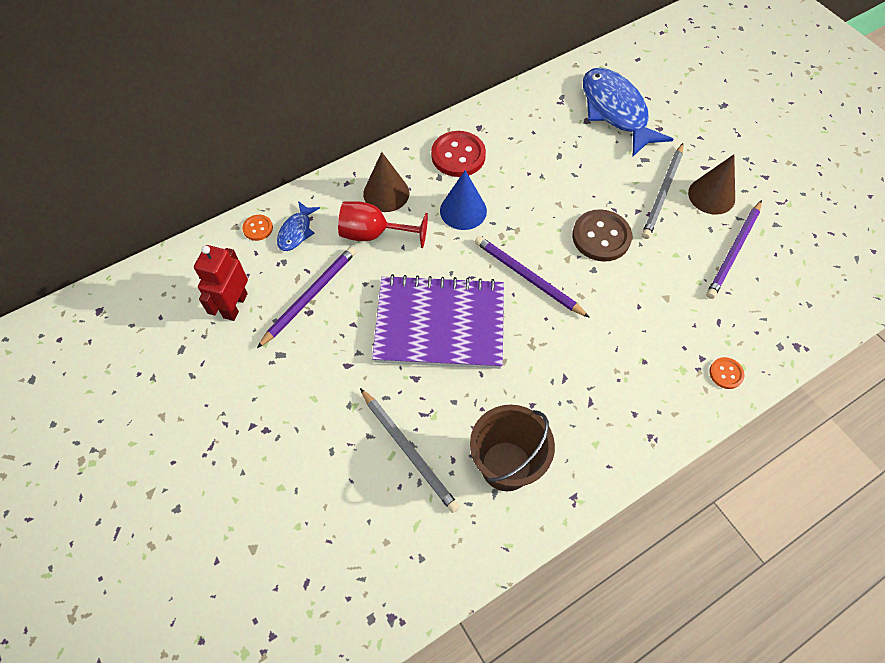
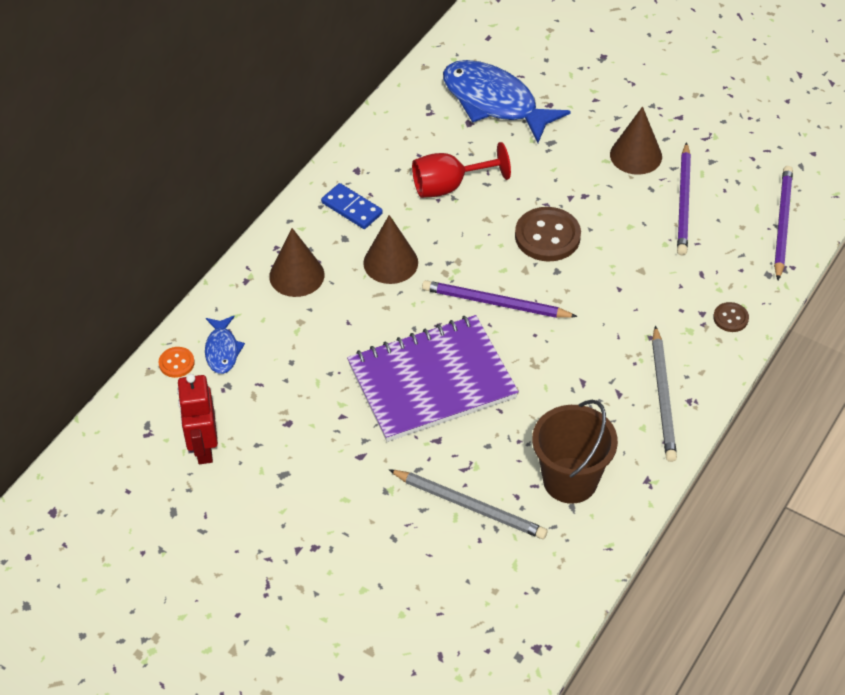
camera: 25 degrees left, 10 degrees down
(310, 296) = (279, 407): purple pencil -> purple pencil (782, 223)
(374, 234) = (309, 321): red goblet -> red goblet (449, 186)
(458, 155) = (352, 208): red button -> blue domino
(463, 210) = (390, 262): blue cone -> brown cone
(663, 193) = (586, 170): grey pencil -> grey pencil (663, 397)
(726, 373) = (730, 318): orange button -> brown button

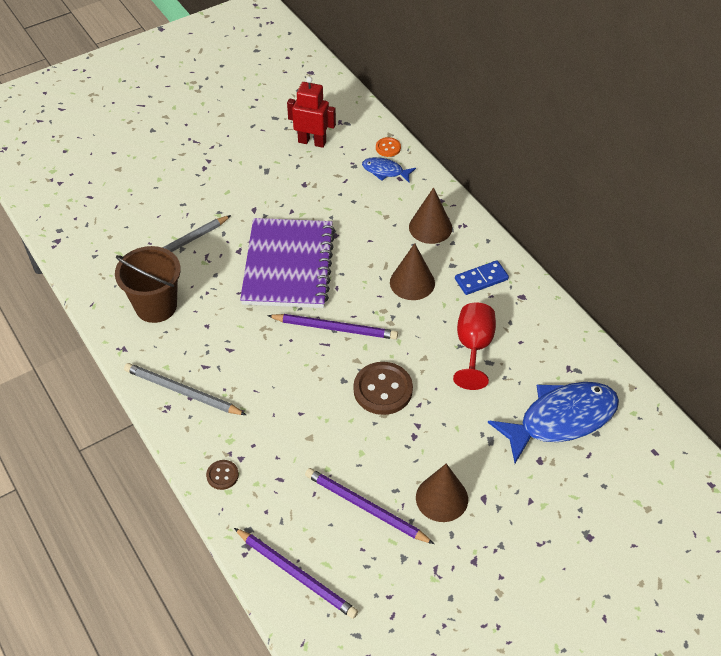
camera: 115 degrees right, 0 degrees up
(495, 303) = (335, 328): purple pencil -> purple pencil turned 60 degrees clockwise

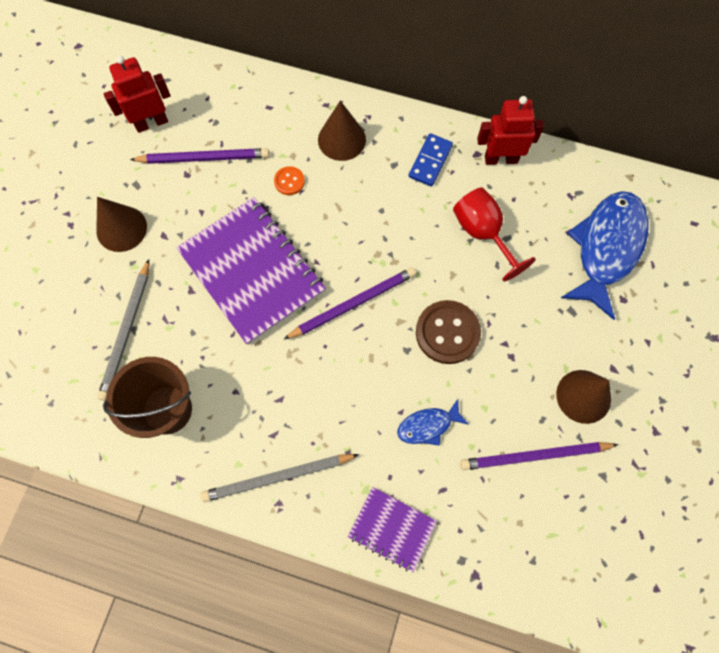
camera: 40 degrees left, 20 degrees up
(222, 475) = (392, 529): brown button -> purple notebook
(296, 574) = (538, 566): purple pencil -> purple pencil (204, 158)
(385, 171) = (249, 108): blue fish -> blue fish (428, 426)
(388, 148) = (229, 81): orange button -> orange button (289, 181)
(412, 282) = (376, 207): brown cone -> brown cone (121, 228)
(537, 311) = (501, 159): none -> red robot

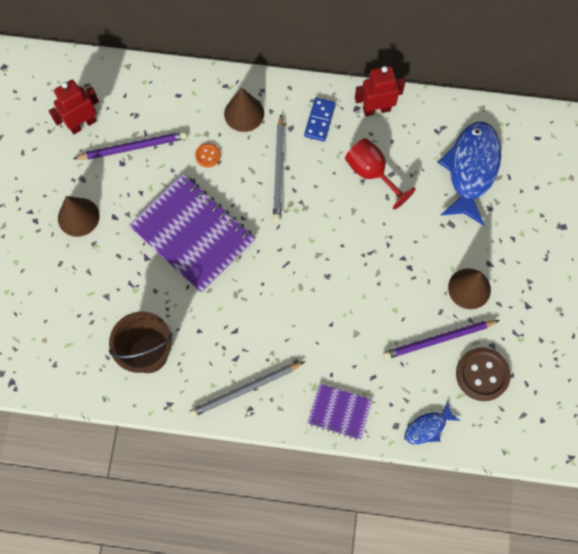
camera: 10 degrees left, 0 degrees up
(127, 332) = (102, 299): grey pencil -> grey pencil (279, 170)
(353, 304) = (278, 247): purple pencil -> none
(428, 426) = (353, 331): blue fish -> blue fish (428, 427)
(447, 333) = (357, 257): brown button -> brown button (482, 374)

